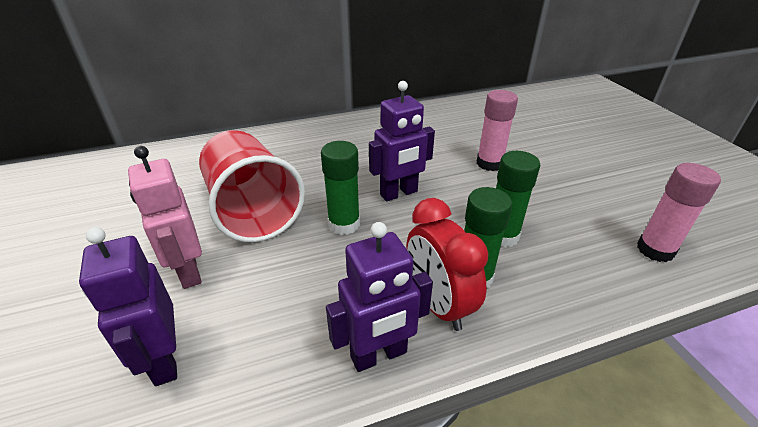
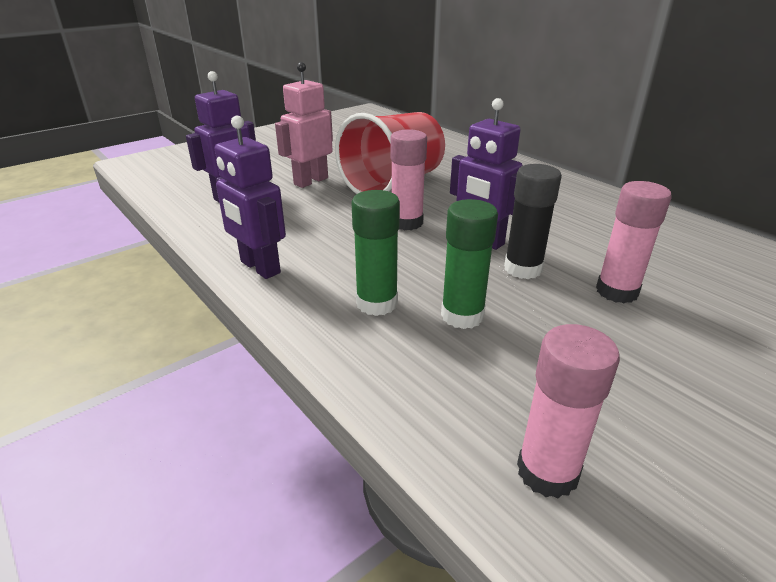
camera: 70 degrees right, 5 degrees down
(344, 224) = (406, 222): green glue stick -> pink glue stick
(438, 304) = (328, 287): red clock -> none
(449, 189) = (523, 269): none -> black glue stick

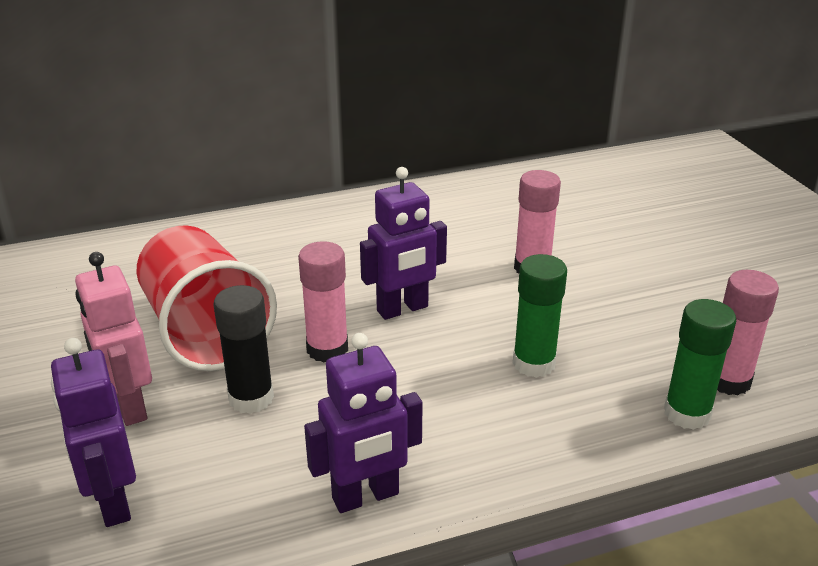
camera: 70 degrees left, 0 degrees up
(377, 303) = (490, 413): green glue stick -> green glue stick (687, 413)
(523, 269) = (472, 303): black glue stick -> black glue stick (251, 398)

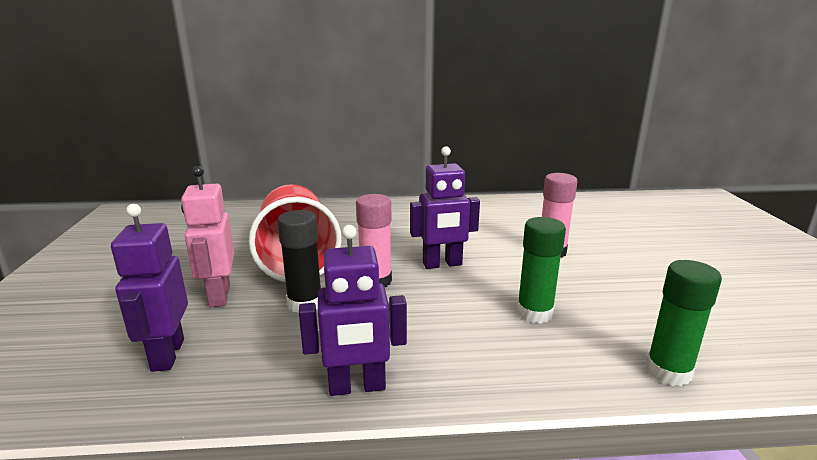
camera: 15 degrees right, 10 degrees down
(728, 381) = (713, 351): pink glue stick -> none

